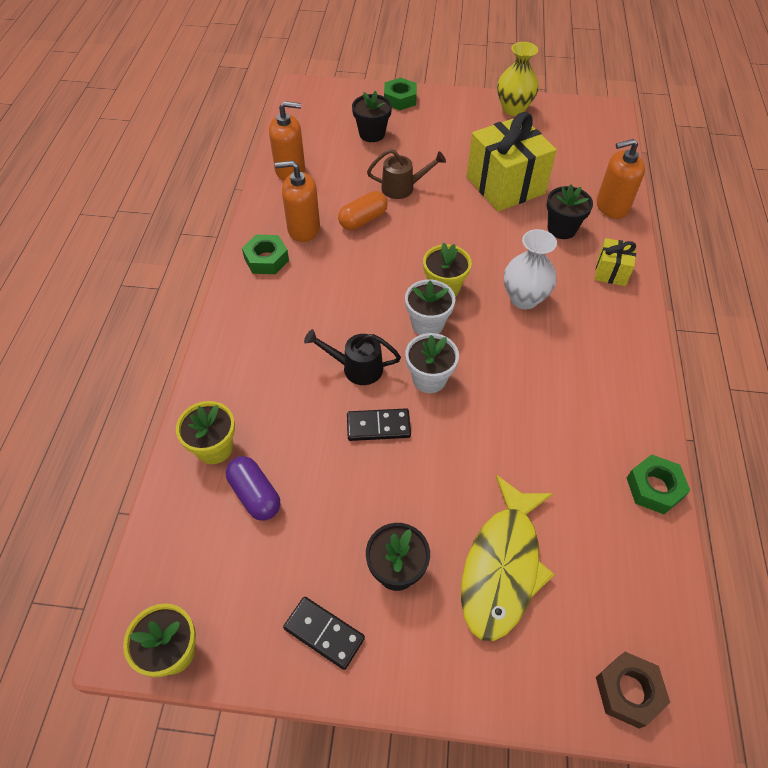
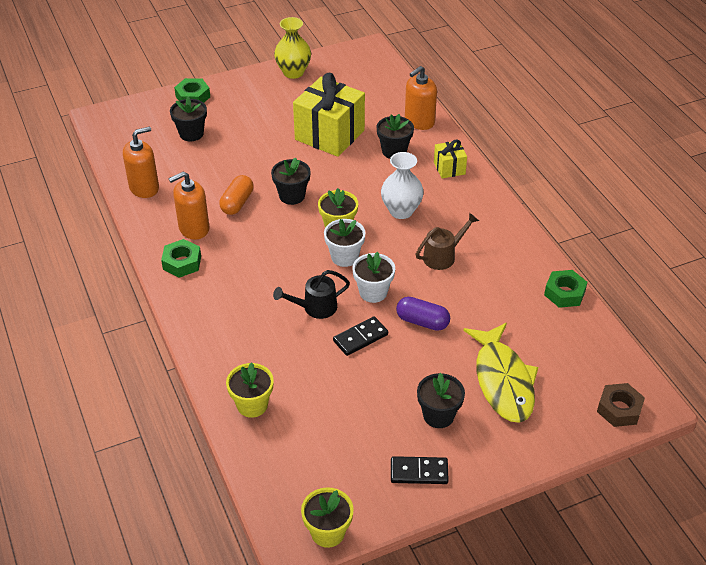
camera: 30 degrees left, 10 degrees down
(255, 494) = (307, 419): purple capsule -> purple capsule (422, 322)
(403, 188) = (250, 166): brown watering can -> brown watering can (443, 256)
(421, 234) = (292, 196): none -> black flower pot

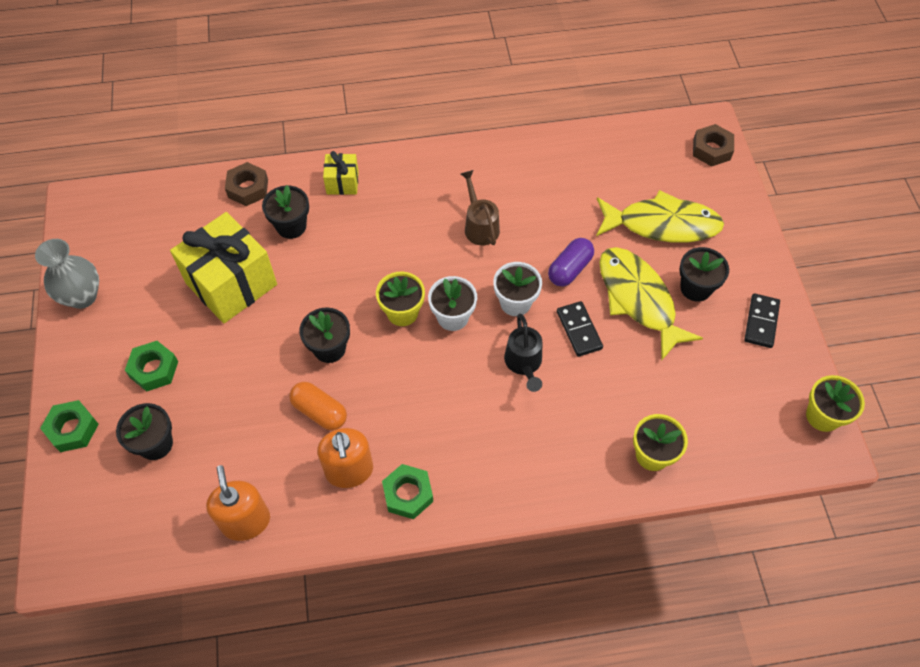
camera: 75 degrees left, 15 degrees up
(293, 72) = (82, 296): yellow vase -> grey vase
(401, 211) = (396, 245): white vase -> none
(408, 374) = (638, 299): none -> yellow fish
(419, 121) = (248, 188): orange soap dispenser -> brown nut
(564, 293) = (561, 143): green nut -> green nut (154, 369)

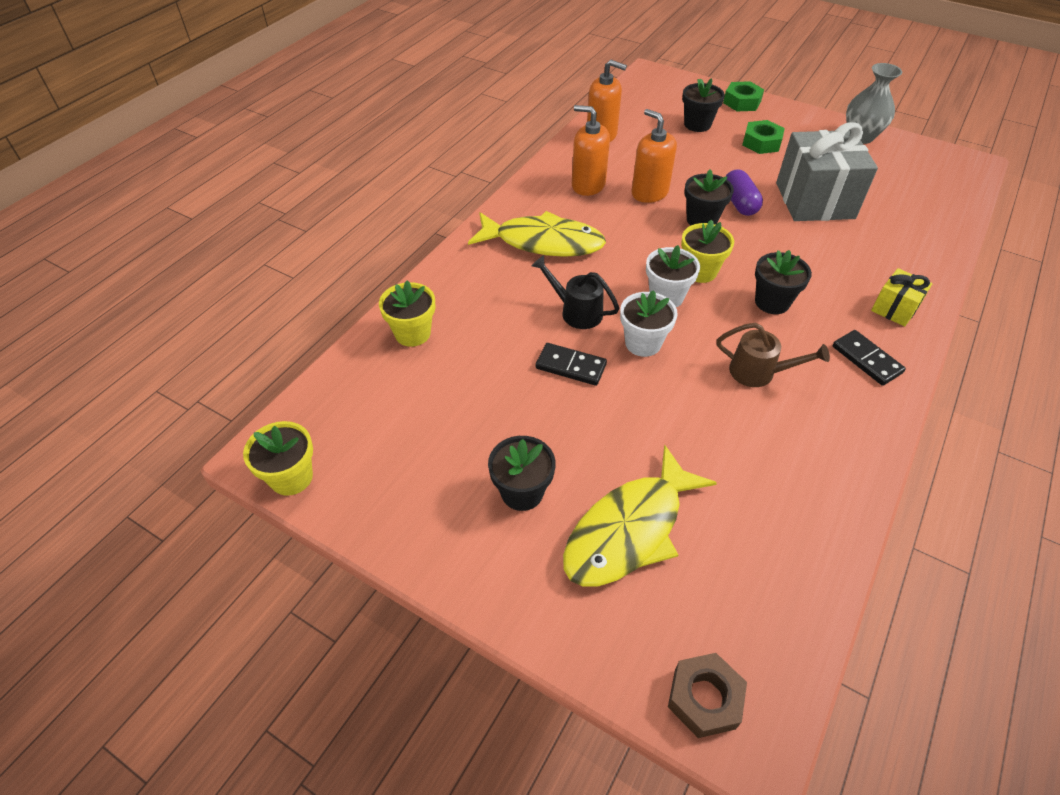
camera: 130 degrees right, 10 degrees down
(231, 284) = (814, 201): yellow gift -> grey gift
(248, 188) = (928, 250): brown nut -> none
(291, 226) = (857, 255): black flower pot -> black flower pot (772, 302)
(320, 411) = (649, 192): orange capsule -> orange soap dispenser
(408, 494) = (540, 200): green nut -> none
(569, 269) = (644, 405): purple capsule -> purple capsule (739, 203)
(638, 299) = (557, 433): yellow fish -> yellow fish (543, 242)
(761, 322) = (426, 516): black domino -> black domino (866, 359)

